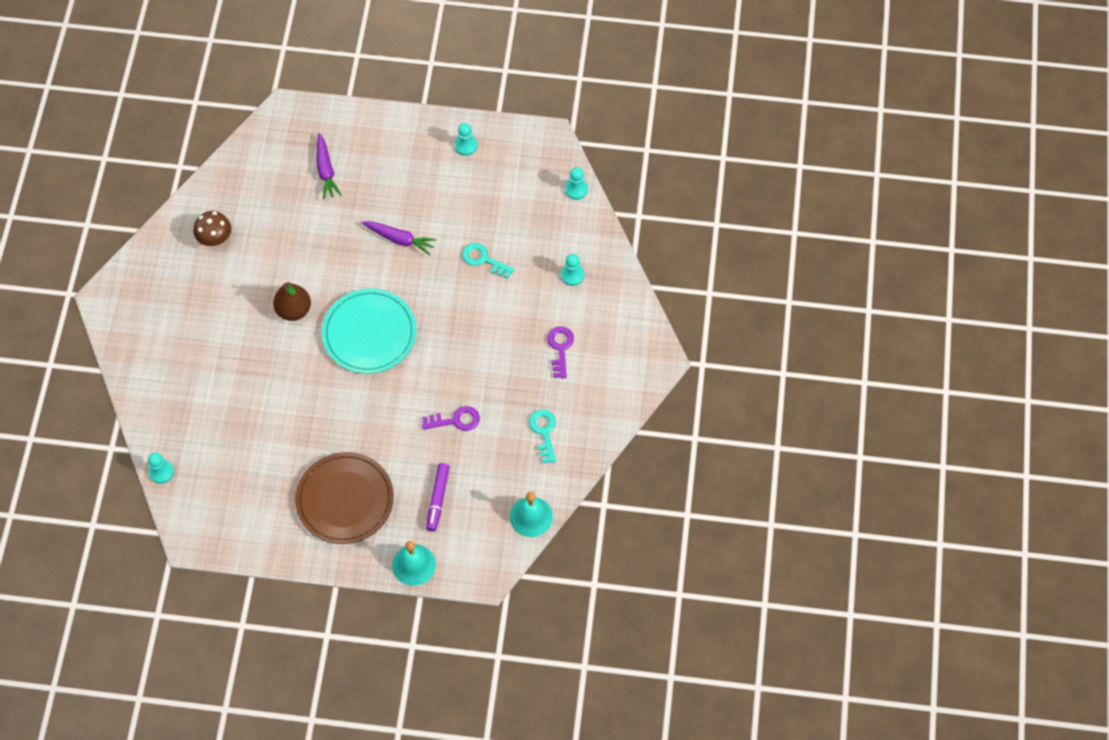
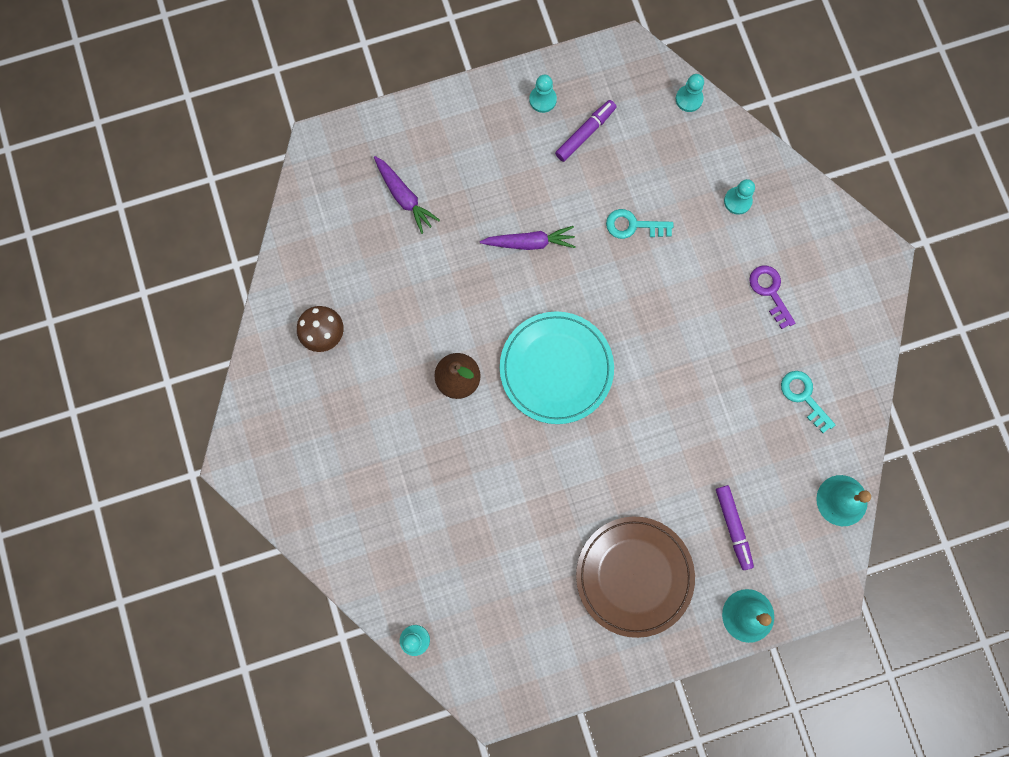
camera: 25 degrees left, 15 degrees up
(456, 420) = (703, 427): purple key -> none
(484, 181) = (585, 133): none -> purple marker

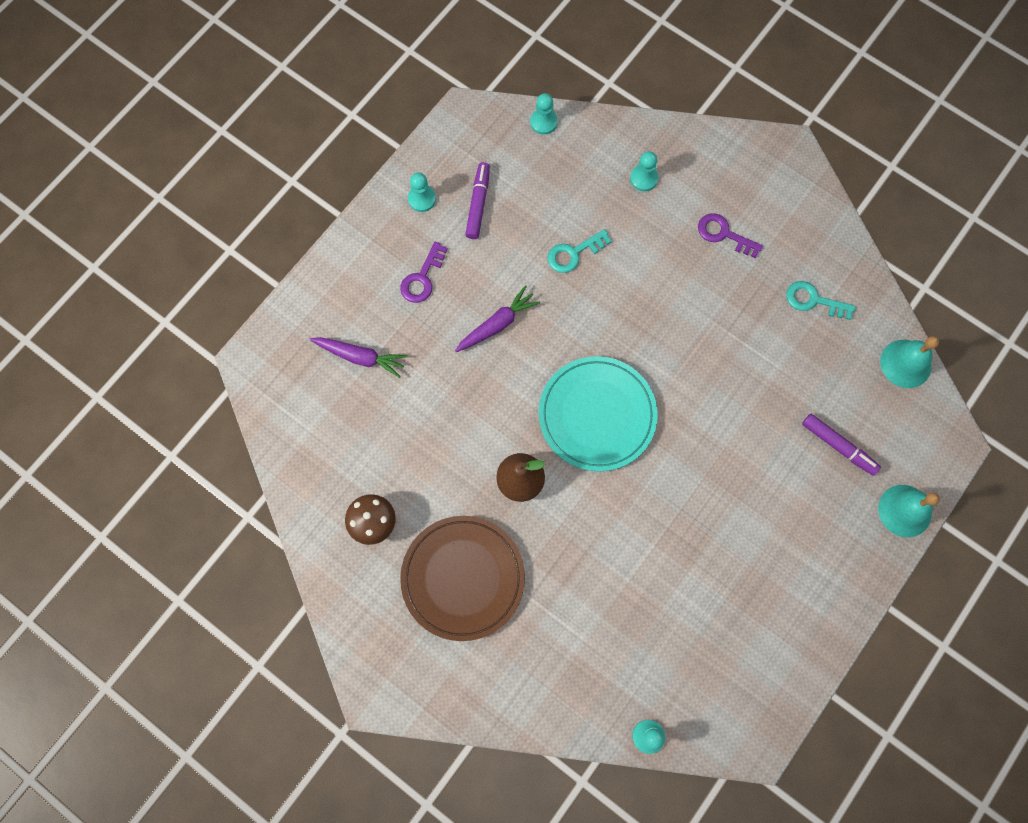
camera: 35 degrees left, 5 degrees down
(497, 165) = (422, 278): none -> purple key
(634, 576) = (790, 544): brown plate -> brown plate (463, 578)

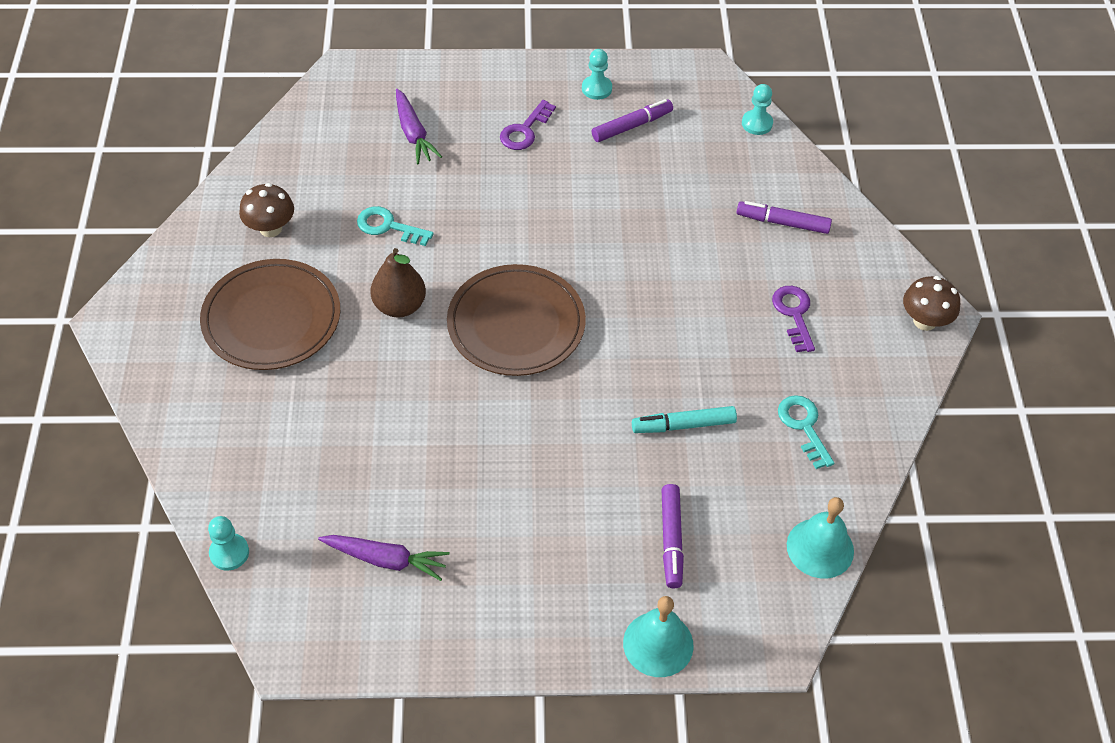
camera: 50 degrees right, 20 degrees down
(422, 278) = (525, 130): purple key -> purple key turned 45 degrees counterclockwise
(497, 324) = (532, 203): purple carrot -> purple carrot (386, 559)
(573, 253) = (655, 216): turquoise key -> turquoise key (388, 226)
(597, 415) = (516, 324): turquoise plate -> brown plate
(643, 178) = (782, 223): turquoise pawn -> purple marker
(759, 372) = (683, 425): none -> turquoise marker
(788, 162) = (924, 321): none -> brown mushroom

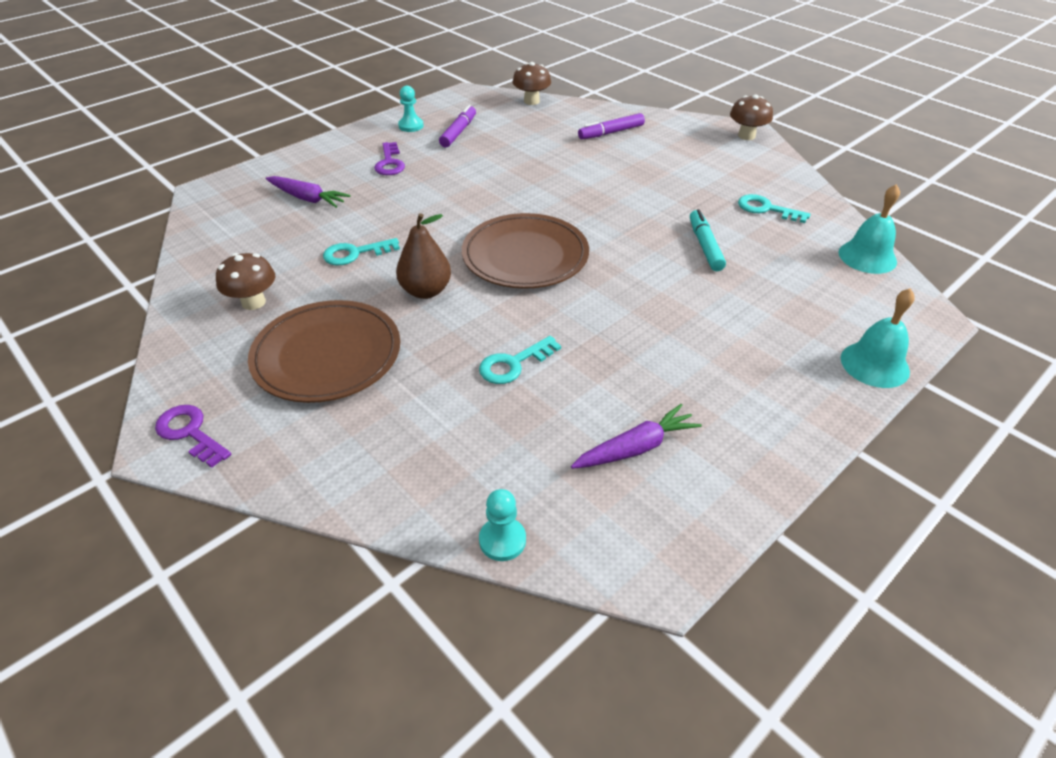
camera: 40 degrees left, 10 degrees down
(386, 425) = (513, 364): none -> turquoise key
(671, 540) = (791, 305): purple marker -> none
(683, 425) = (705, 246): turquoise marker -> turquoise marker turned 135 degrees clockwise
(757, 123) = (531, 101): turquoise pawn -> brown mushroom
(794, 314) = (680, 165): purple key -> purple key (190, 433)

